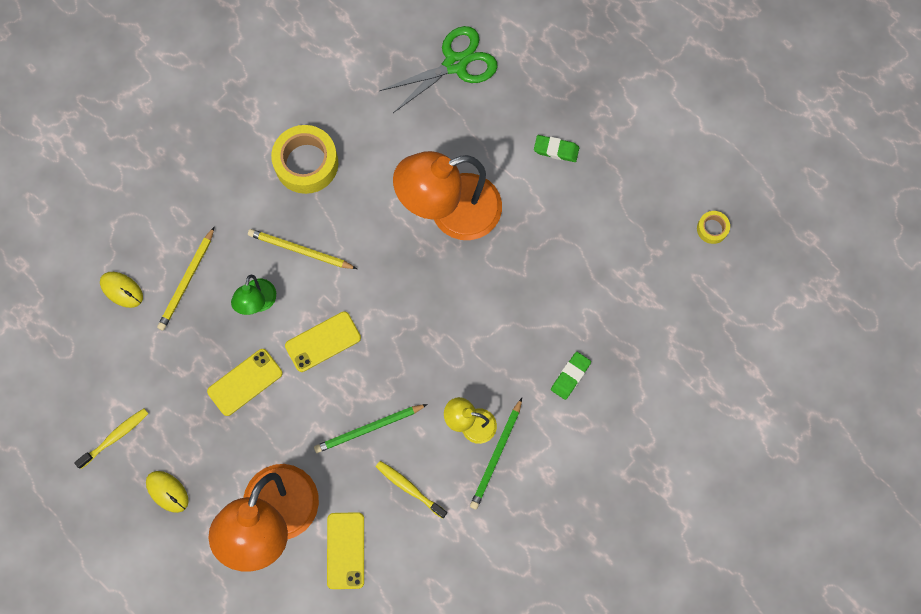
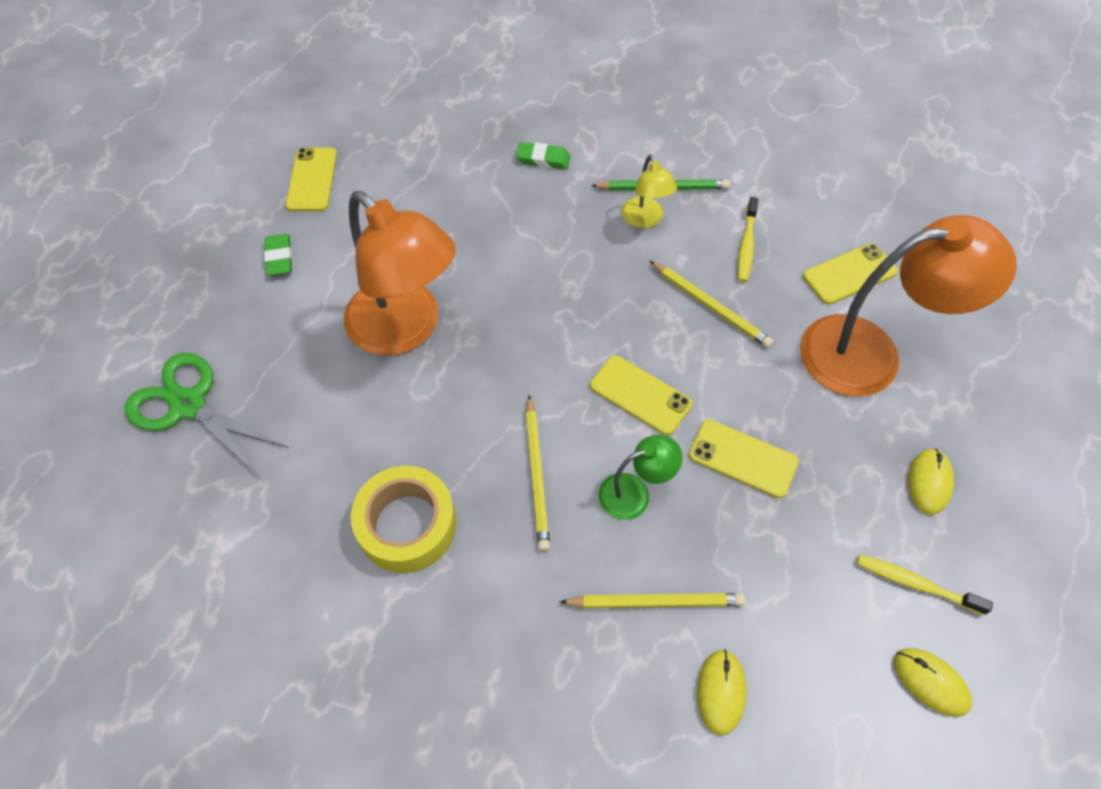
camera: 115 degrees left, 15 degrees down
(63, 407) = (931, 682): none -> yellow mouse
(369, 429) = (710, 306): green pencil -> yellow pencil
(626, 194) = (312, 180): none -> yellow phone
(712, 229) = (324, 104): yellow tape -> none

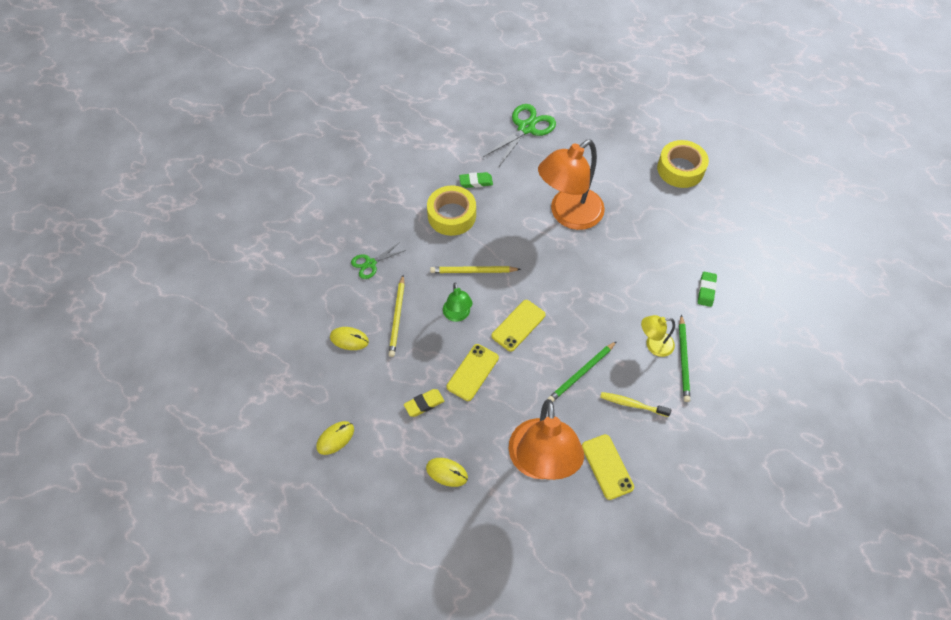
camera: 95 degrees right, 0 degrees up
(279, 258) = (619, 157): green eraser -> green eraser (476, 182)
(312, 180) = (680, 169): yellow phone -> yellow tape
(535, 676) = (370, 263): none -> green scissors
(710, 306) = (581, 373): yellow pencil -> green pencil
(821, 531) = (424, 404): none -> yellow eraser
(915, 584) = (387, 446): yellow toothbrush -> none

